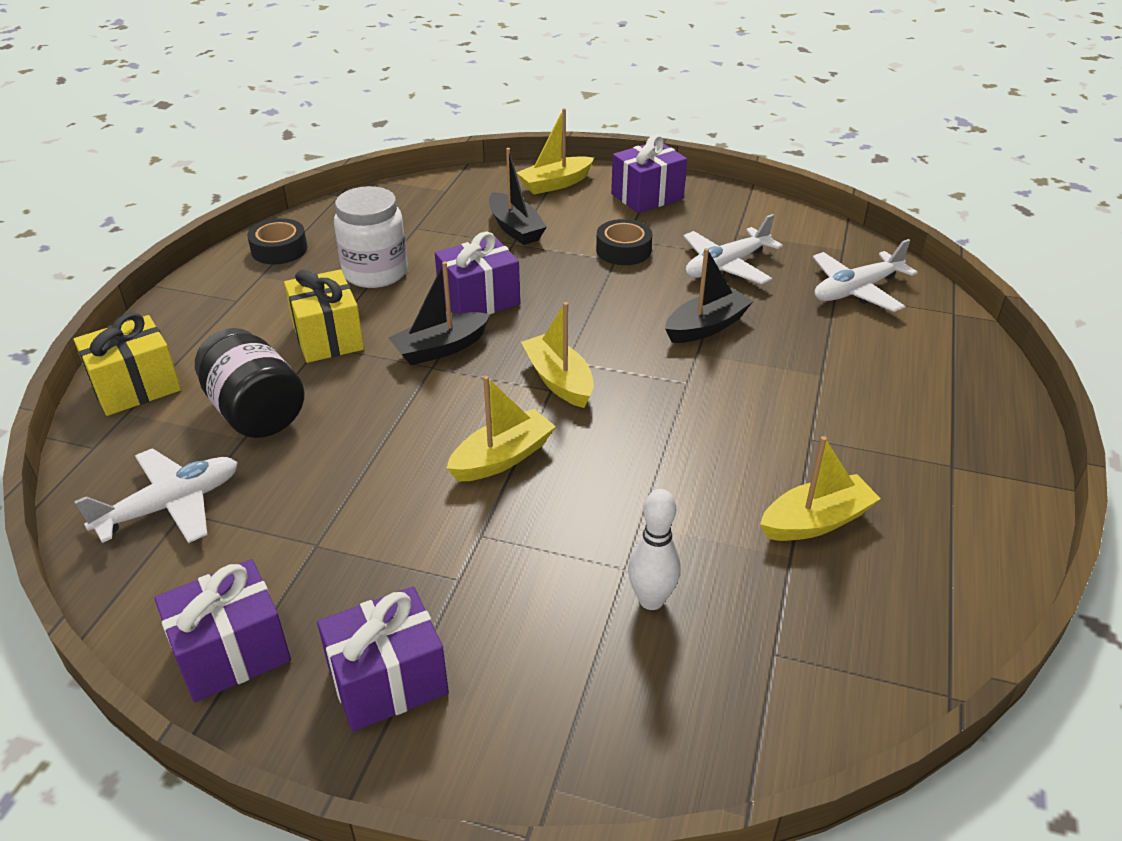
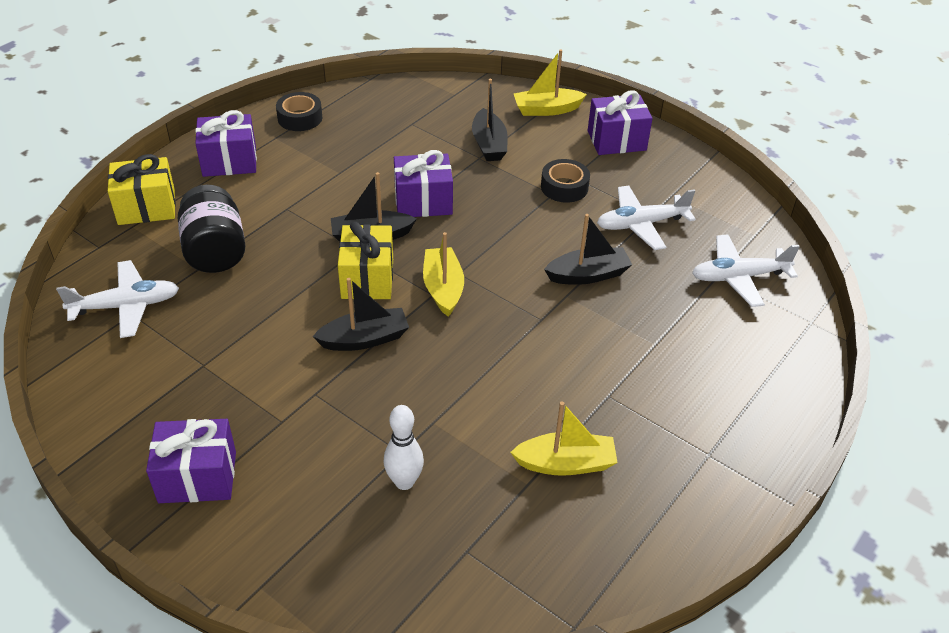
camera: 20 degrees right, 5 degrees up
(232, 652) = (113, 423): purple gift -> purple gift (229, 162)
(328, 337) = (295, 203): yellow gift -> yellow gift (367, 279)
(375, 272) = (359, 157): white jar -> none
(502, 458) = (365, 339): yellow boat -> black boat

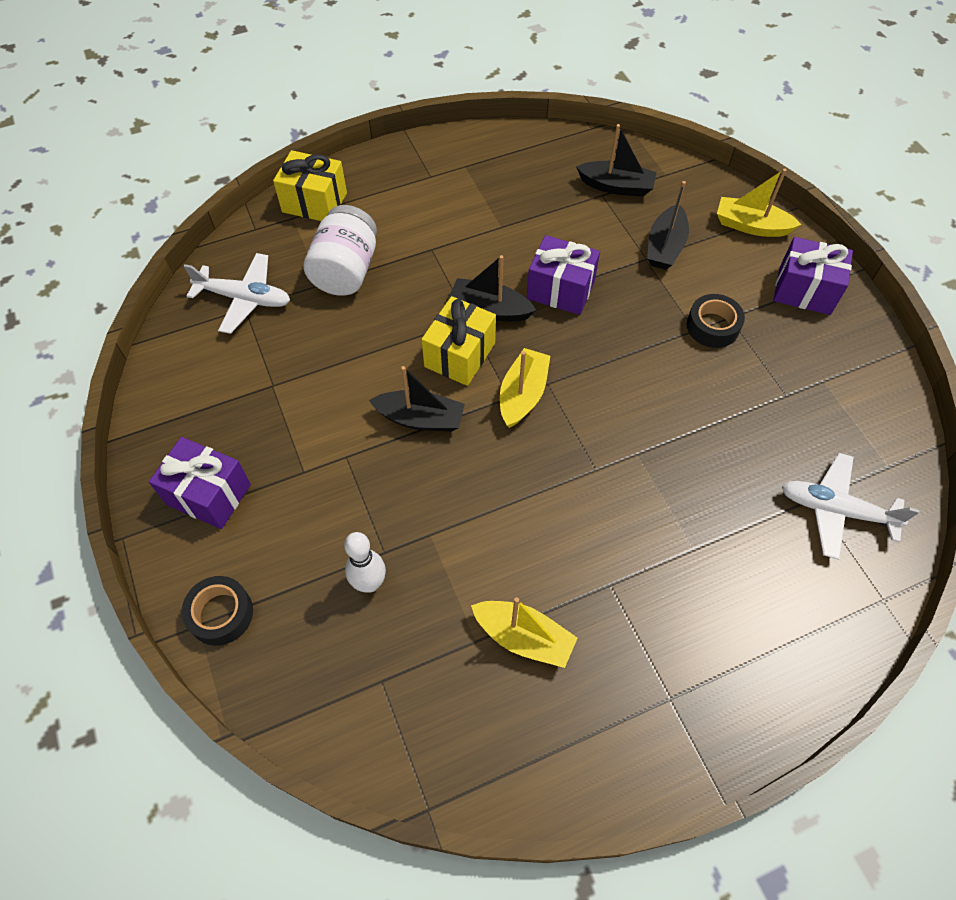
camera: 30 degrees right, 15 degrees up
(215, 251) = (346, 271): black jar -> white jar
(229, 162) = (410, 178): purple gift -> none
(300, 118) = (499, 151): black tape -> black tape (221, 614)
(588, 275) = (674, 439): black boat -> black boat (616, 186)
(641, 224) = (768, 402): white plane -> none

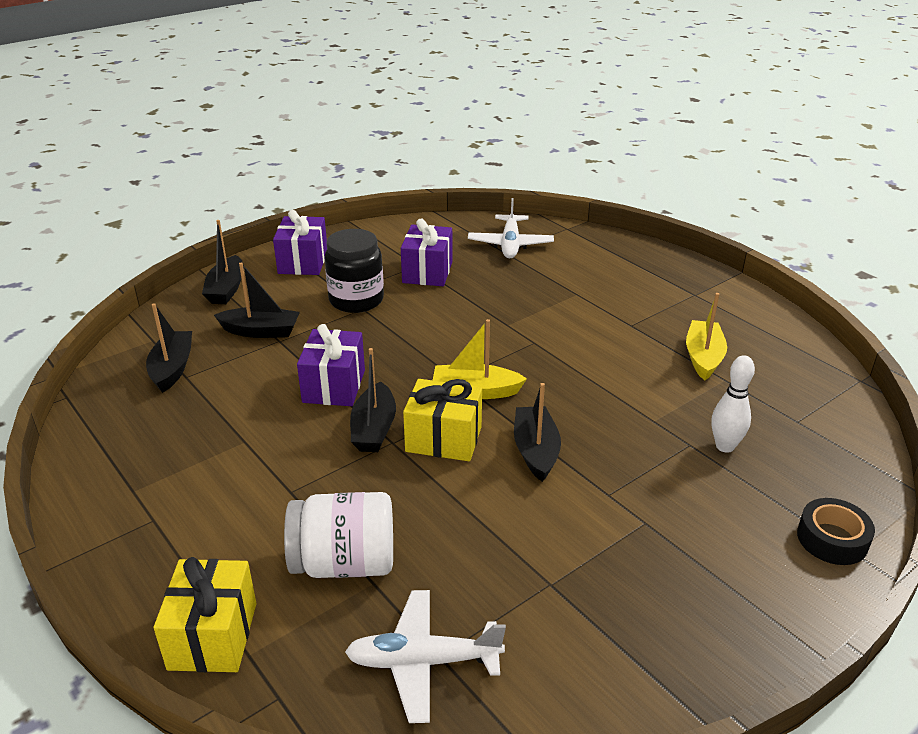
camera: 105 degrees left, 25 degrees down
(208, 494) = (722, 595): purple gift -> purple gift (427, 272)
(244, 299) = (423, 662): white plane -> white plane turned 90 degrees counterclockwise
(712, 326) = (356, 300): black tape -> black jar
(751, 226) = (226, 289): yellow boat -> black boat

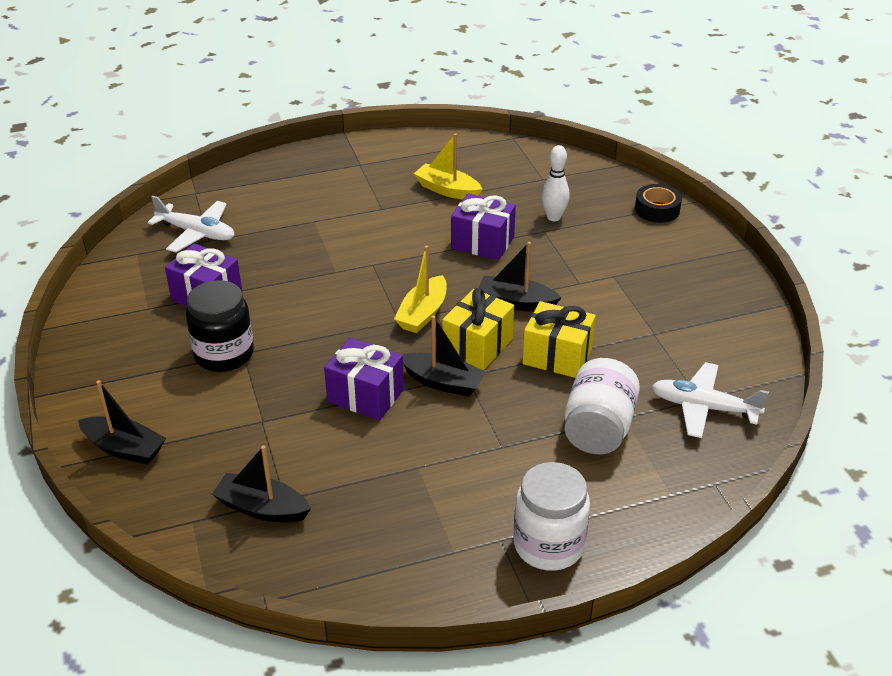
camera: 70 degrees left, 5 degrees up
(149, 558) = (548, 545): none -> white jar
(213, 636) = (648, 512): yellow gift -> yellow gift (557, 356)
(261, 331) = (235, 432): black boat -> none
(303, 262) = (112, 379): purple gift -> purple gift (482, 243)
(423, 662) = (703, 407): white plane -> white plane turned 90 degrees clockwise

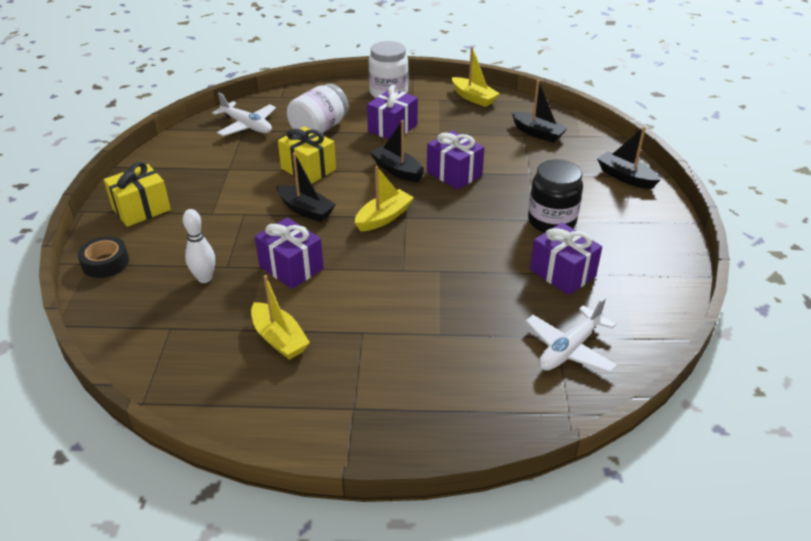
camera: 160 degrees left, 0 degrees up
(196, 233) = (569, 349): white plane -> white plane turned 90 degrees counterclockwise
(393, 573) = (473, 98): none -> yellow boat
(477, 346) = (358, 187): yellow gift -> yellow gift (141, 209)
(492, 459) = (392, 128): none -> purple gift

